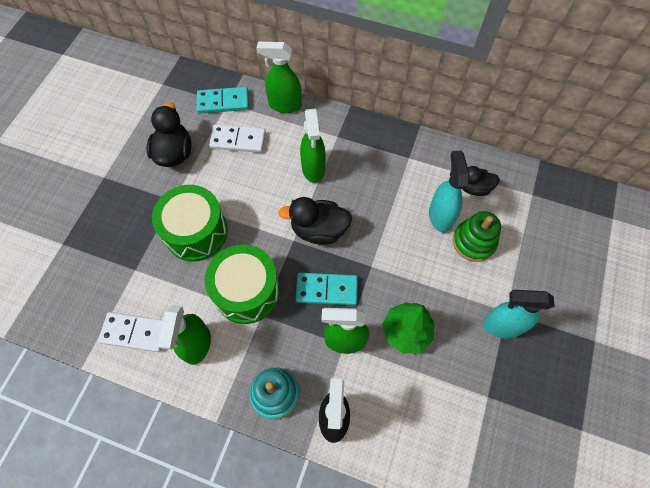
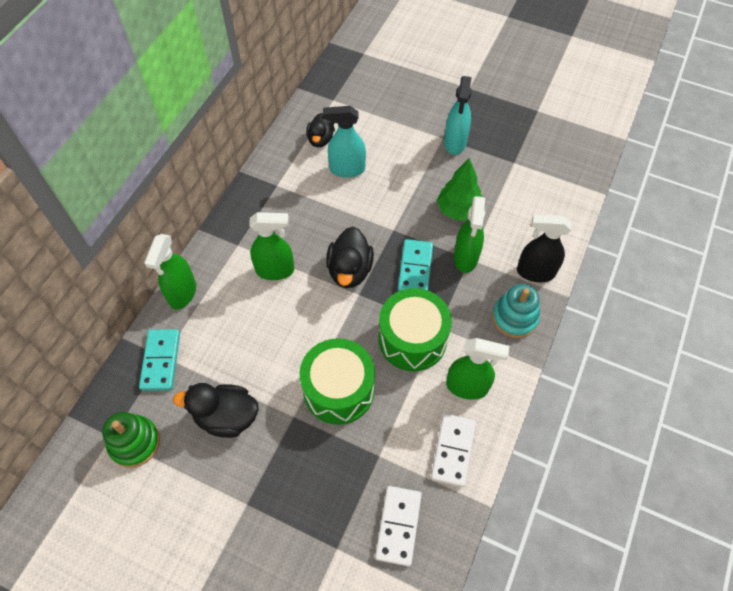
camera: 85 degrees left, 5 degrees down
(238, 140) = (222, 345): white domino -> white domino (398, 526)
(473, 242) = (376, 149): green stacking toy -> green stacking toy (135, 443)

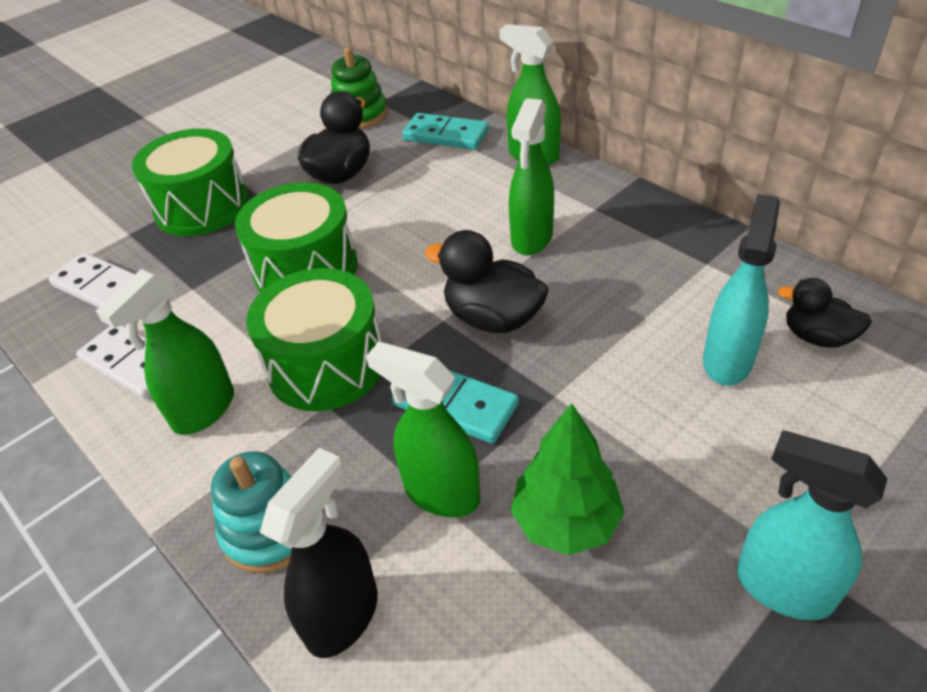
camera: 115 degrees right, 15 degrees down
(290, 507) = (202, 206): none -> green drum

